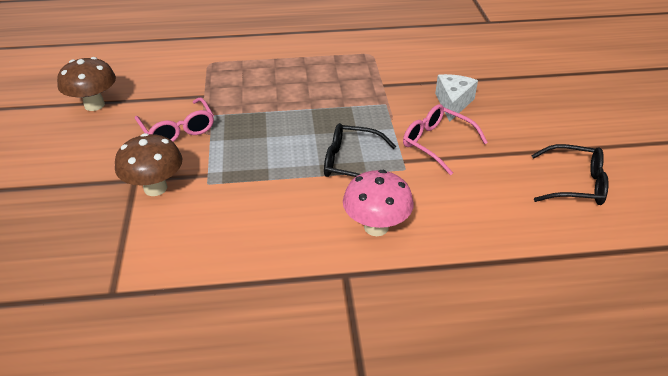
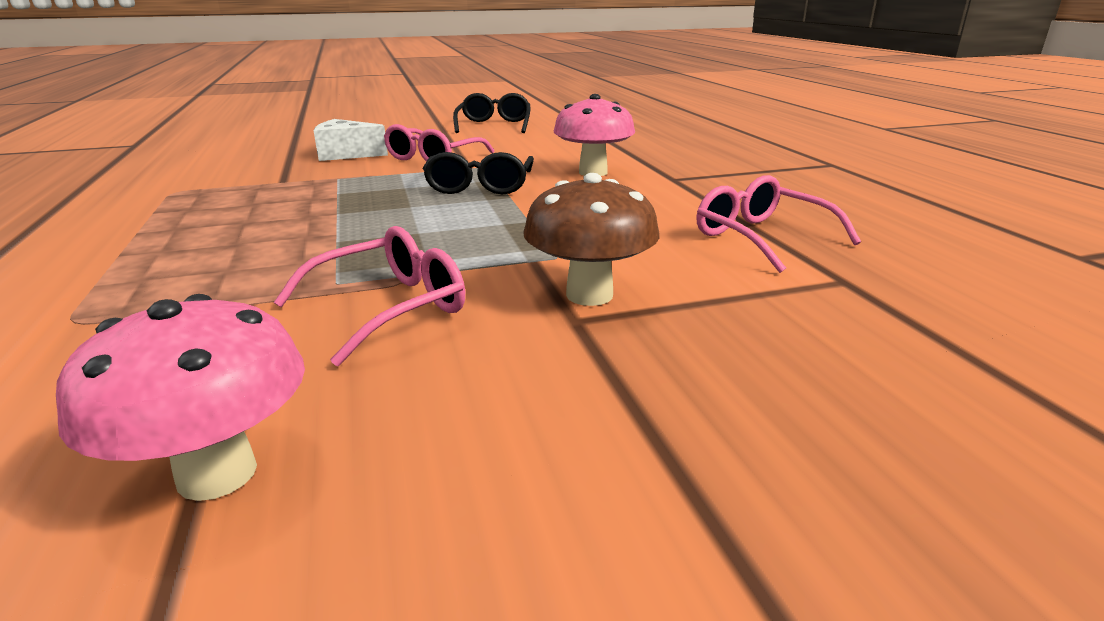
camera: 100 degrees left, 15 degrees down
(94, 105) = (217, 474): brown mushroom -> pink mushroom
(191, 282) = (762, 238): none -> pink glasses

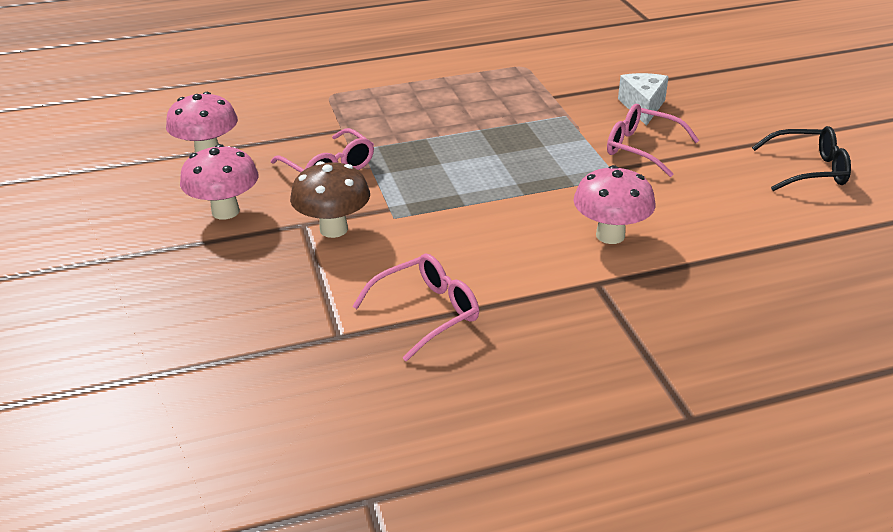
camera: 90 degrees right, 10 degrees up
(480, 186) = (554, 178): black glasses -> none
(524, 409) = (225, 211): none -> pink mushroom

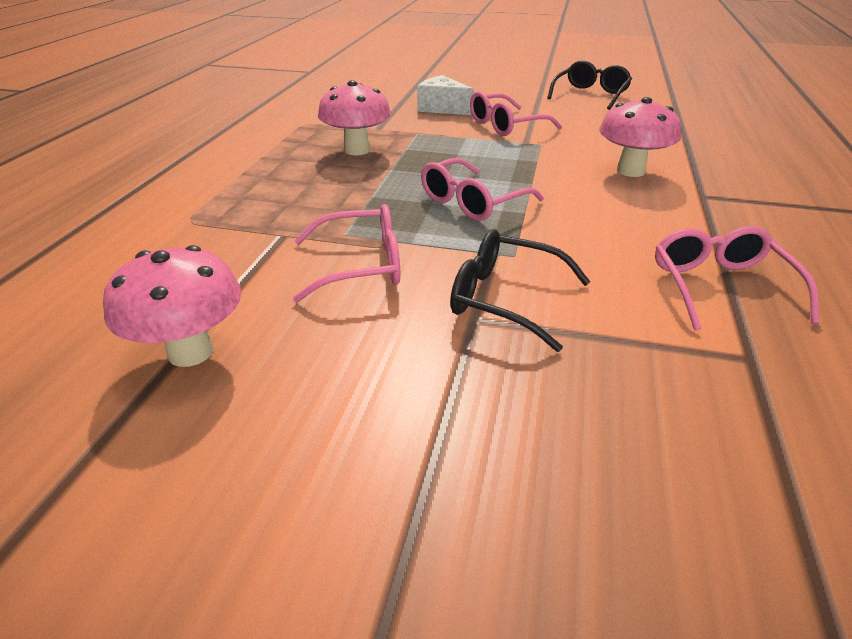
camera: 60 degrees left, 0 degrees up
(225, 211) = (378, 377): pink mushroom -> pink mushroom (357, 150)
(333, 229) = (506, 299): brown mushroom -> black glasses
(460, 178) = (473, 202): none -> pink glasses

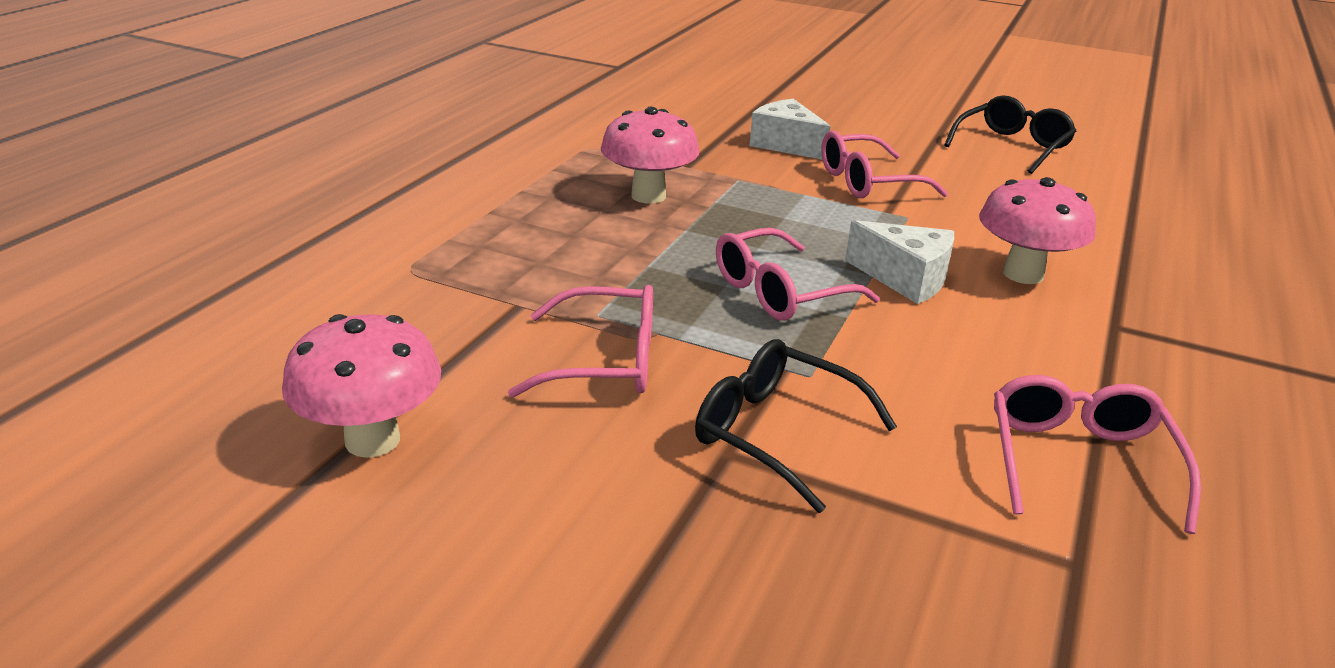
camera: 10 degrees right, 5 degrees down
(555, 183) = (905, 279): none -> white cheese

